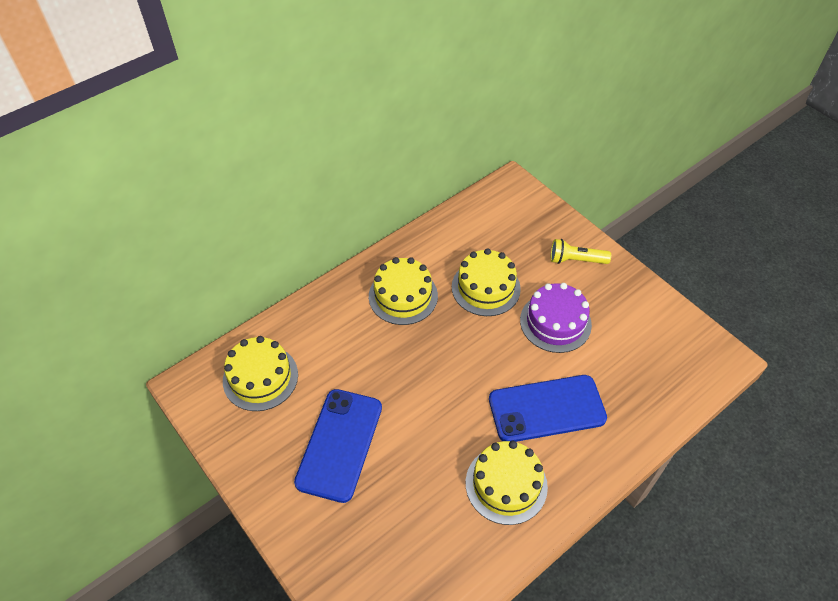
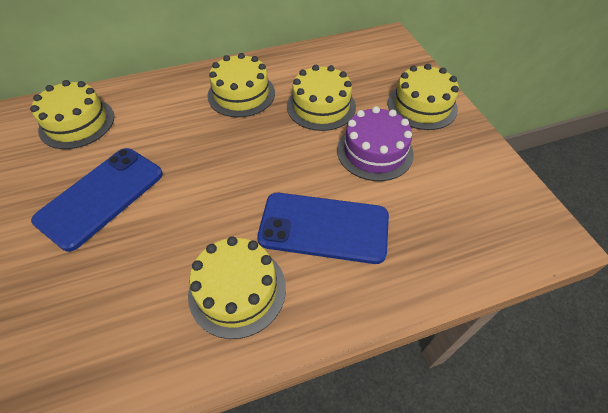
camera: 20 degrees right, 0 degrees up
(576, 260) = (422, 106): yellow flashlight -> yellow cake

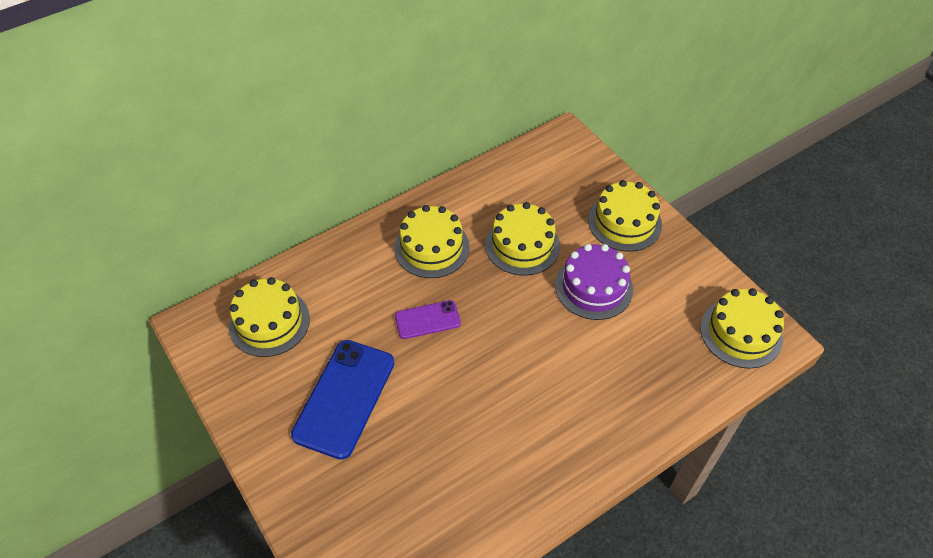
camera: 15 degrees left, 0 degrees up
(209, 148) = (427, 320): none -> purple phone
(237, 290) = (518, 454): yellow cake -> yellow cake (741, 333)
(324, 228) = (572, 378): blue phone -> none

